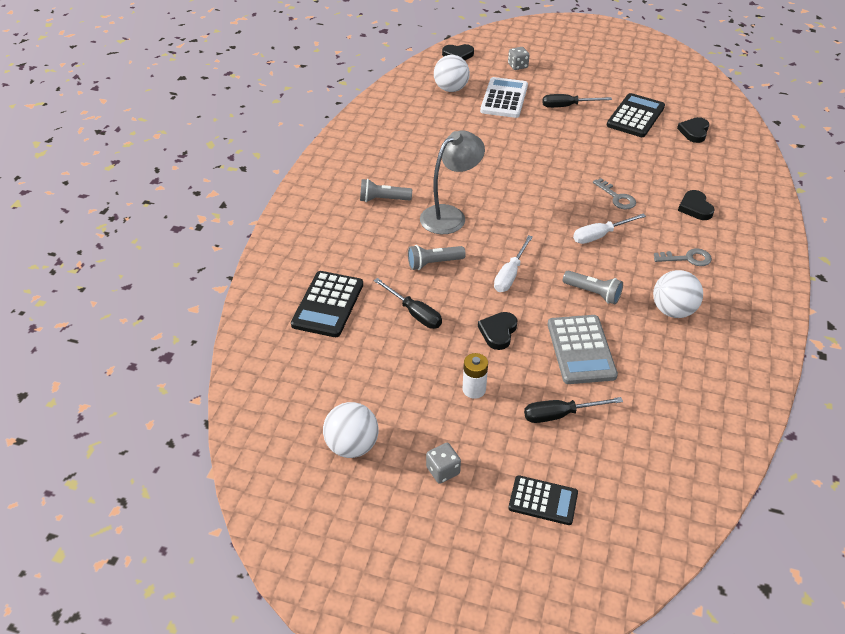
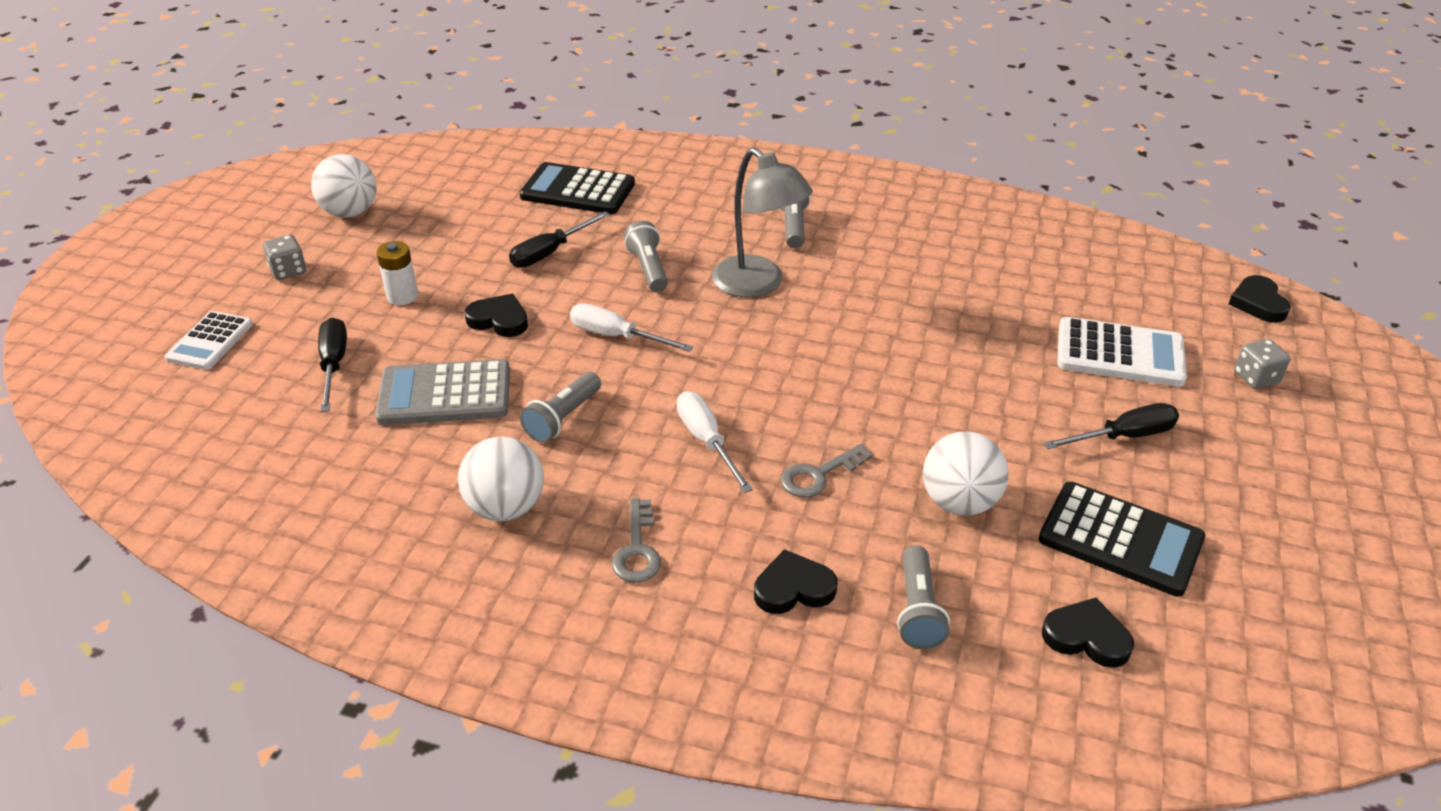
camera: 90 degrees right, 5 degrees down
(451, 89) = (1128, 292): white ball -> white ball (959, 502)
(543, 500) = (210, 341): black calculator -> white calculator
(567, 106) = (1124, 436): black screwdriver -> black screwdriver turned 75 degrees clockwise
(695, 173) = (917, 610): none -> grey flashlight

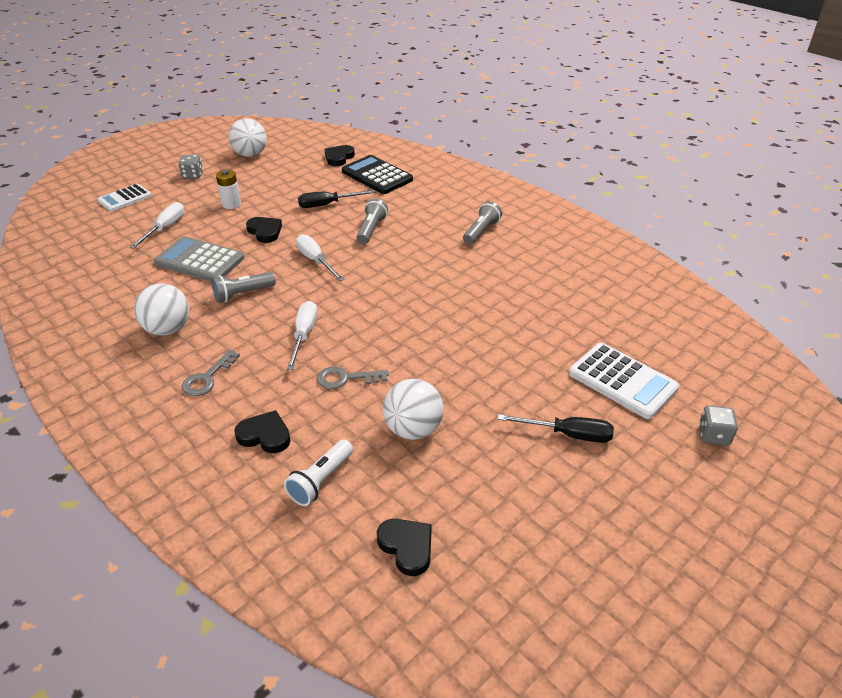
camera: 30 degrees right, 0 degrees up
(334, 365) = (165, 228): black screwdriver -> white screwdriver
(758, 284) = (424, 258): grey lamp -> none
(917, 610) = (320, 481): grey flashlight -> white flashlight
(1120, 539) = (495, 498): black calculator -> none
(1258, 303) = (771, 386): black heart -> black heart (339, 158)

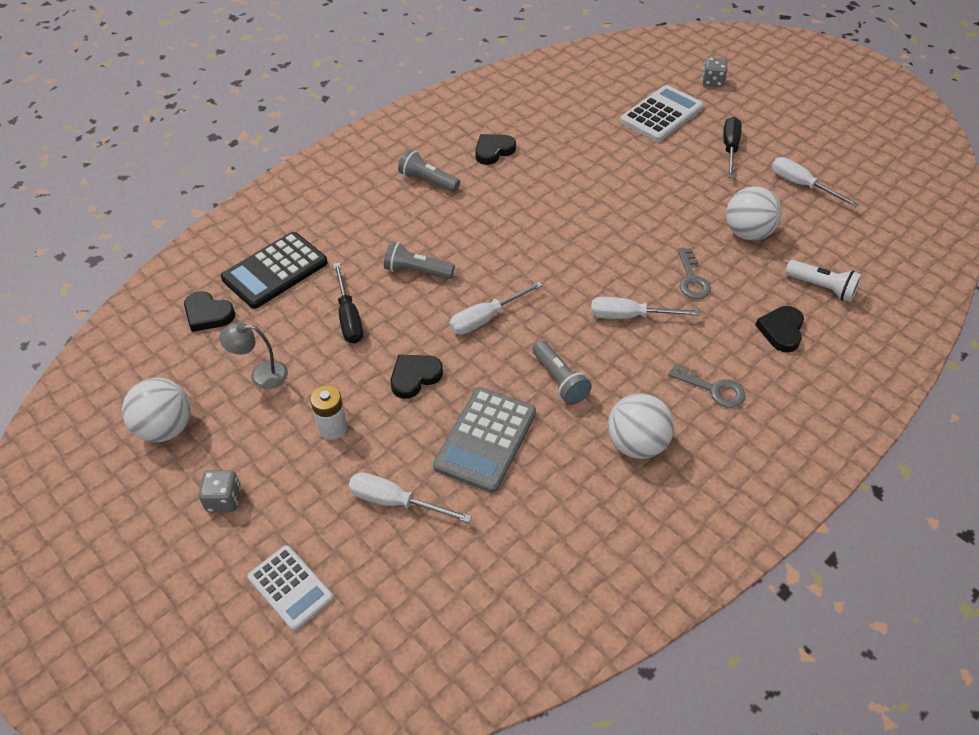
camera: 90 degrees left, 10 degrees up
(282, 178) = (261, 375): none -> grey lamp
(407, 547) = (867, 235): black heart -> black heart (493, 151)
(503, 494) = (801, 185): none -> white screwdriver

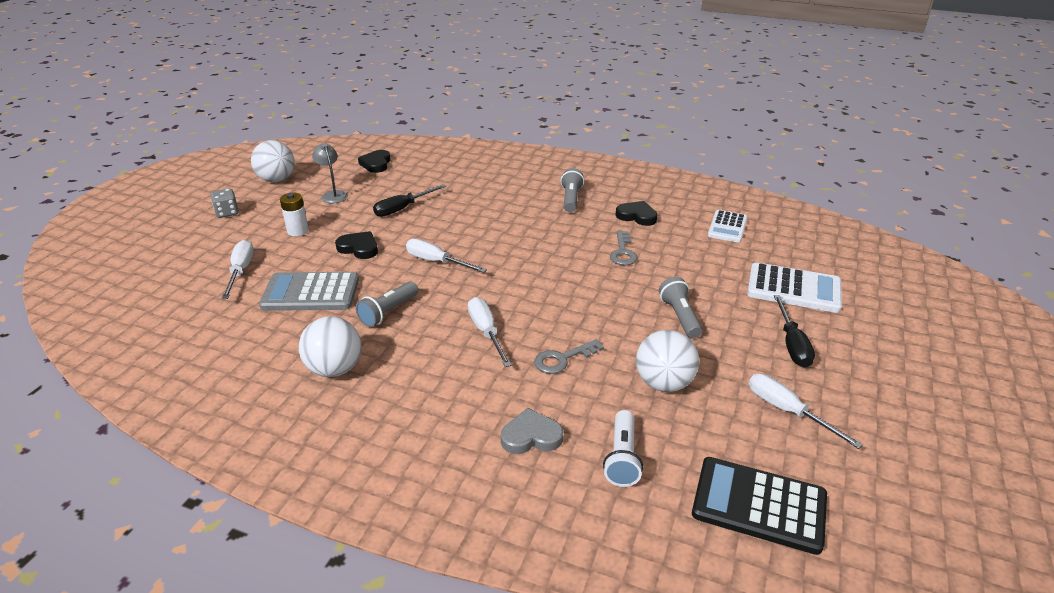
camera: 65 degrees right, 15 degrees down
(275, 271) = (429, 172): black calculator -> black calculator (759, 505)
(290, 587) = (163, 253): white calculator -> white calculator (727, 227)
(417, 271) = (467, 221): grey flashlight -> grey flashlight (680, 316)
(712, 82) = (894, 309): grey dice -> none
(713, 389) = (422, 403): grey key -> grey key (623, 252)
(730, 148) = (792, 344): black screwdriver -> black screwdriver turned 105 degrees clockwise
(781, 331) = (531, 436): black heart -> grey heart
(801, 185) = (787, 411): white screwdriver -> white screwdriver turned 60 degrees counterclockwise

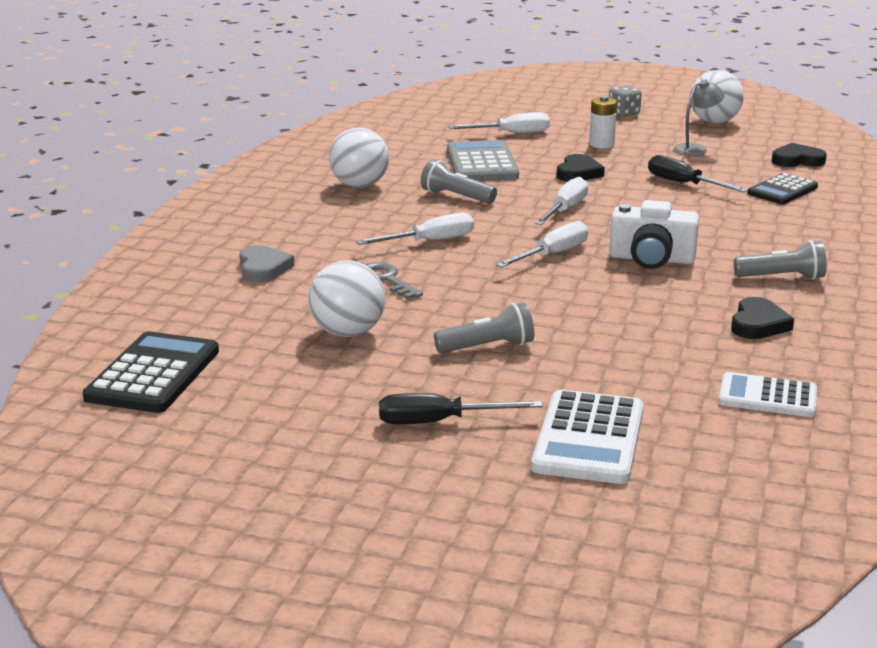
camera: 85 degrees right, 10 degrees down
(429, 177) = (782, 190): none -> black calculator
(537, 238) = (651, 259): none -> white camera
(622, 458) = (229, 309): white flashlight -> none
(623, 252) = (639, 313): grey key -> none
(787, 411) = (299, 404): white screwdriver -> white screwdriver (552, 254)

